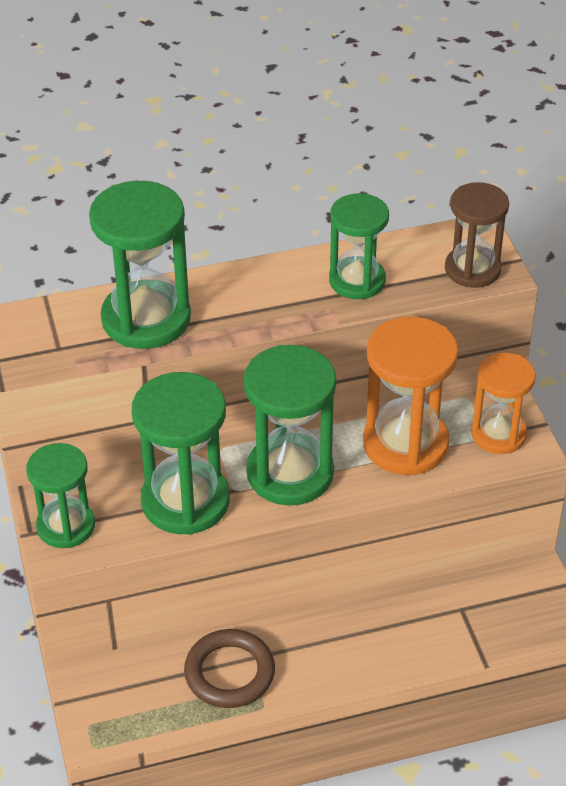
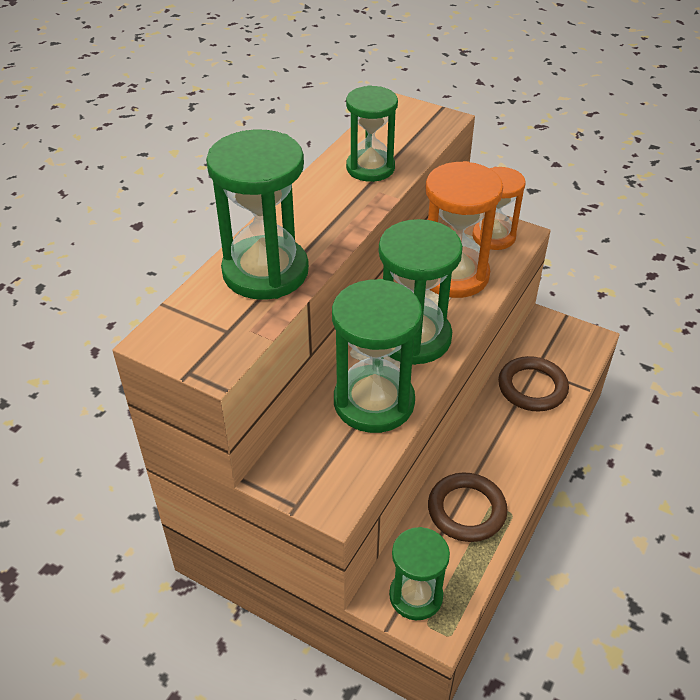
camera: 45 degrees left, 0 degrees up
(66, 526) = (315, 481): green hourglass -> green hourglass (416, 596)
(433, 622) = (532, 387): none -> brown ring
(472, 269) = (427, 125): brown hourglass -> none

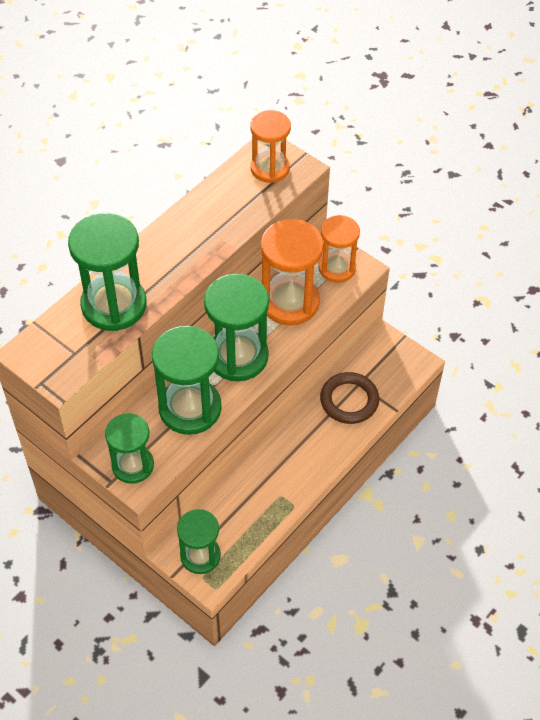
camera: 10 degrees right, 10 degrees up
(370, 168) = (222, 214): green hourglass -> green hourglass (133, 465)
(408, 123) = (270, 168): none -> orange hourglass
(466, 510) = (259, 497): brown ring -> none

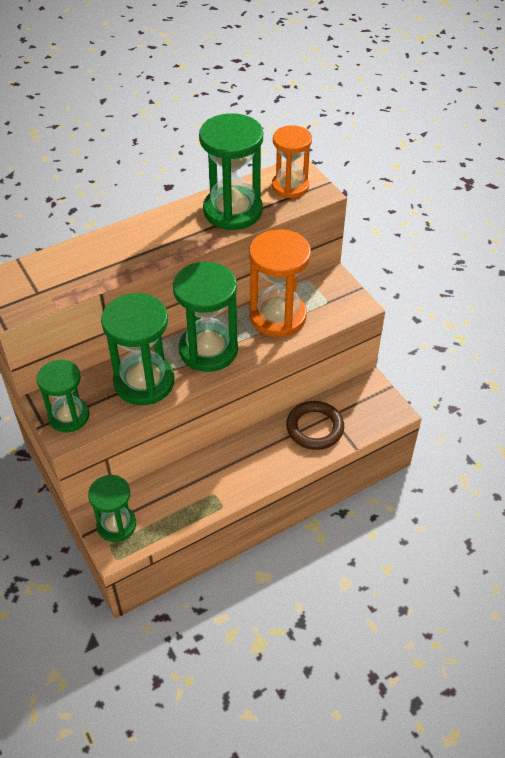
camera: 20 degrees right, 5 degrees down
(114, 305) = (93, 262): green hourglass -> green hourglass (233, 211)
(337, 268) = (334, 299): orange hourglass -> none

